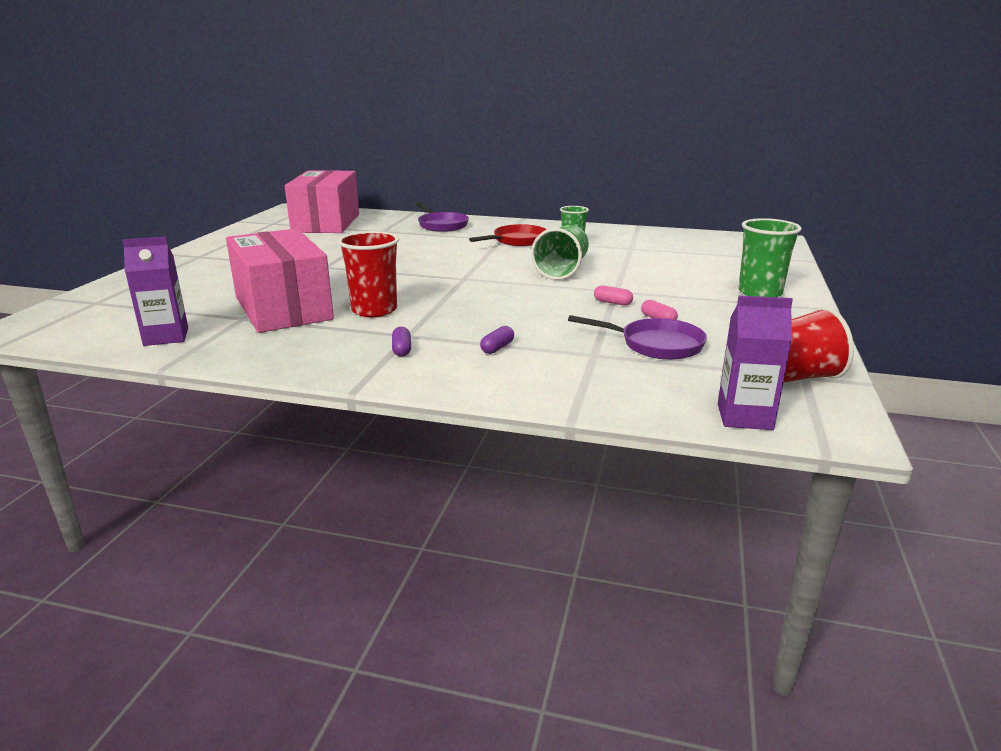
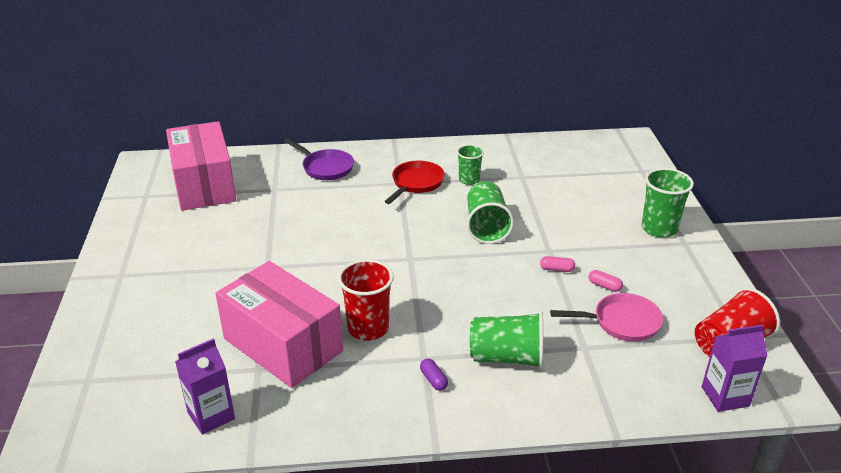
camera: 20 degrees left, 10 degrees up
(497, 348) = (507, 357): purple capsule -> green cup
(655, 345) = (621, 322): purple pan -> pink pan

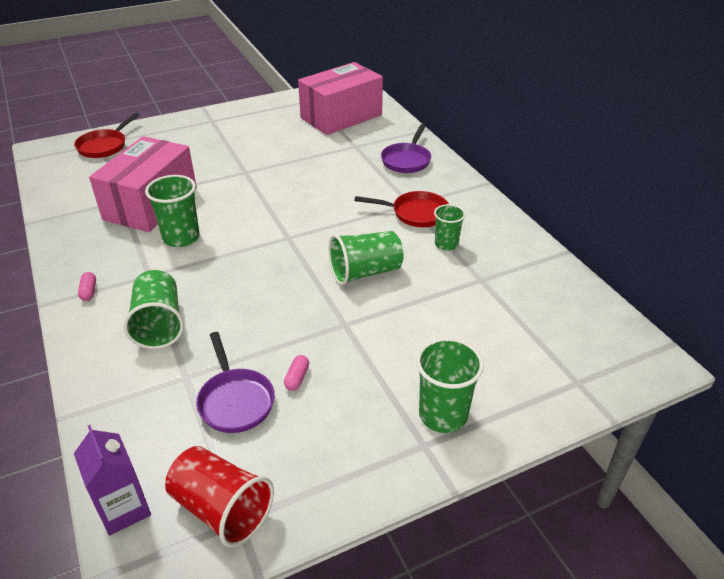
camera: 70 degrees right, 5 degrees up
(98, 376) = (105, 146): none -> red pan
(211, 416) = (71, 196): purple carton -> none
(368, 328) = (181, 237): red cup -> green cup
(433, 380) = (121, 286): purple capsule -> none
(556, 269) = (312, 335): pink capsule -> pink capsule (89, 291)
(621, 322) = (235, 400): pink pan -> purple pan

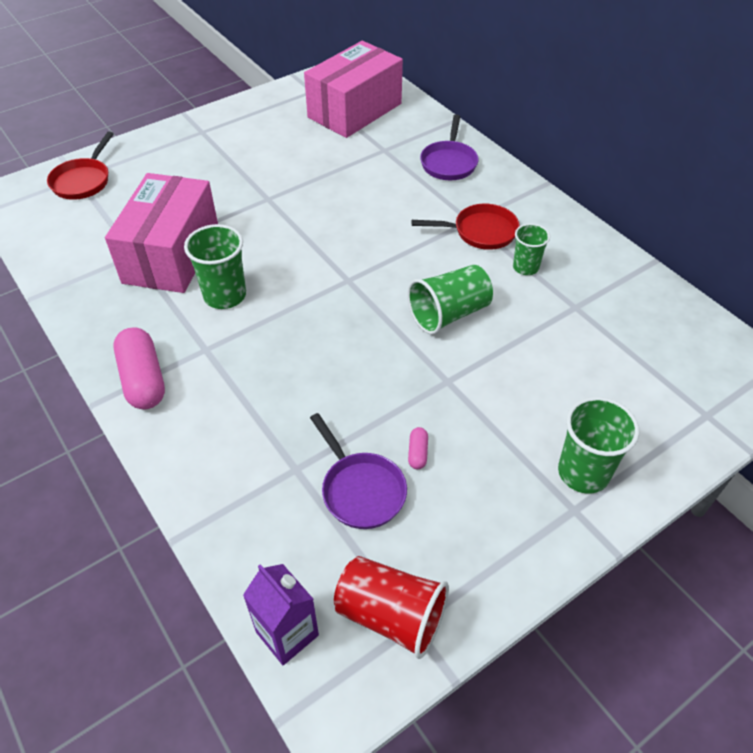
camera: 10 degrees left, 10 degrees up
(89, 291) = (143, 379): pink capsule -> pink capsule, size x2.26
(159, 324) = (241, 410): green cup -> none

